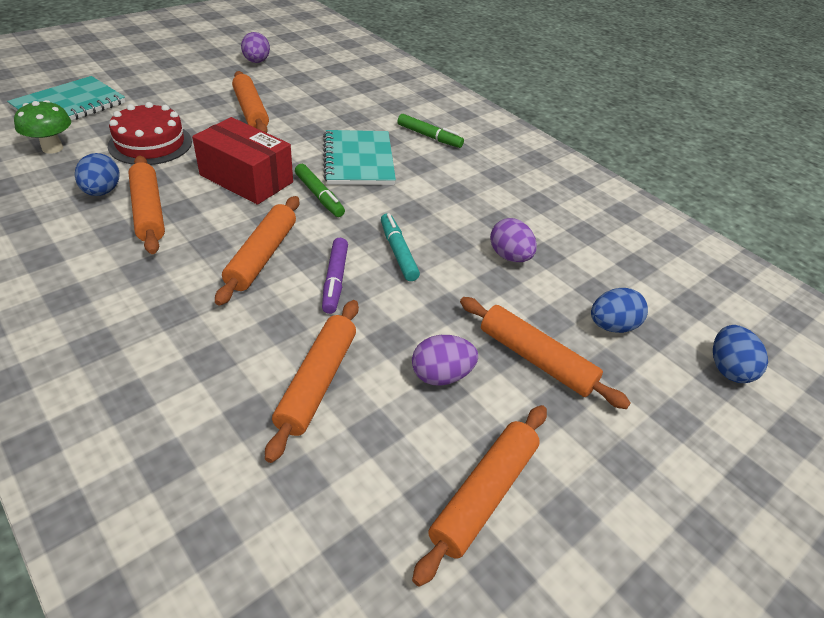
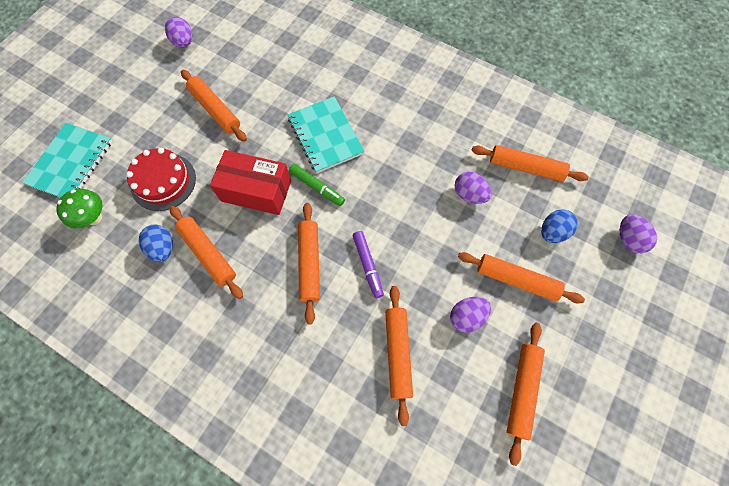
camera: 15 degrees left, 25 degrees up
(398, 252) = (396, 221): turquoise marker -> none
(429, 136) = (364, 86): green marker -> none
(599, 254) = (525, 168): none -> orange rolling pin
(728, 368) = (628, 239): blue egg -> purple egg

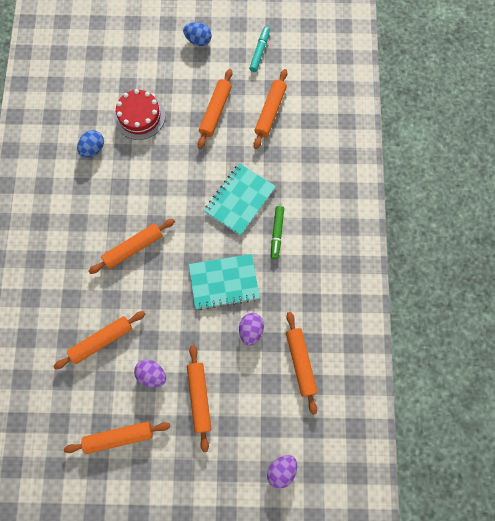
camera: 60 degrees right, 5 degrees up
(71, 163) = (120, 51): turquoise notebook -> turquoise notebook (224, 282)
(94, 218) = (90, 93): green mushroom -> none
(184, 42) = (260, 51): purple egg -> turquoise marker
(208, 253) = (105, 179): orange rolling pin -> orange rolling pin (270, 112)
(256, 191) = (167, 180): red box -> none
(317, 187) = (193, 219): green marker -> green marker (277, 233)
(367, 265) = (153, 287): purple marker -> none
(552, 232) = (254, 408): blue egg -> blue egg (198, 40)

